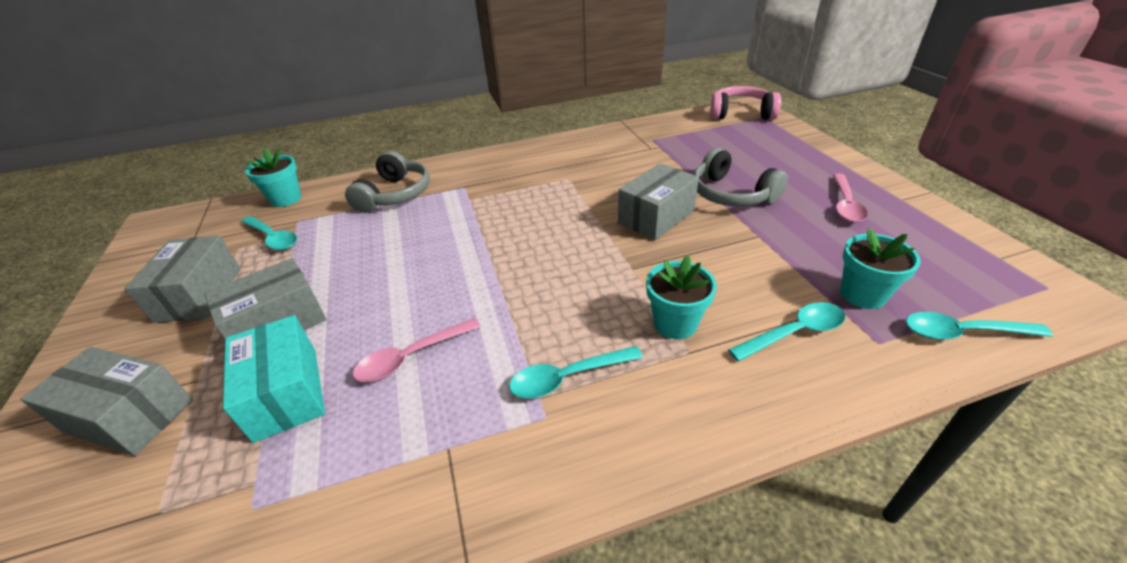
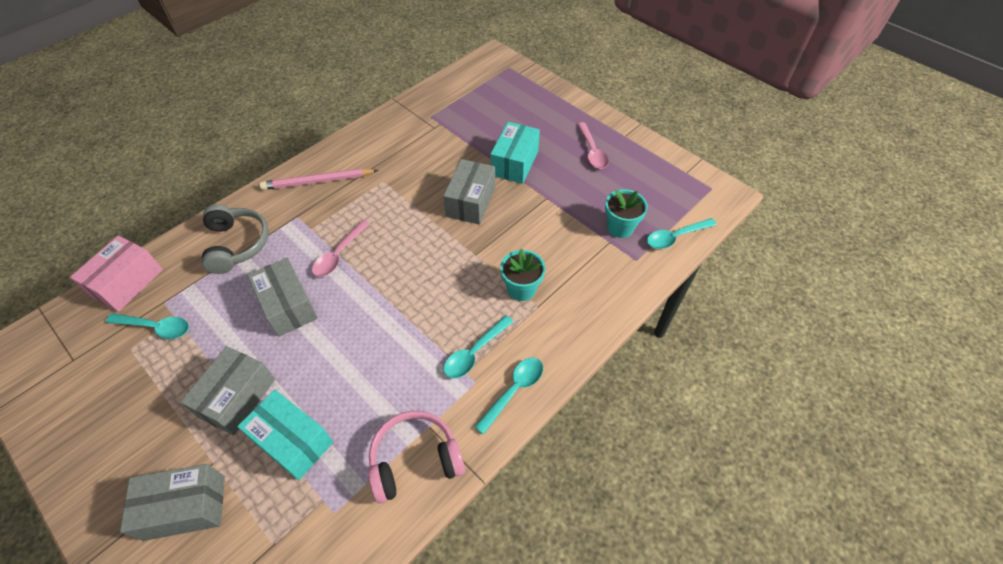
camera: 30 degrees left, 15 degrees up
(199, 294) = (139, 402): grey box -> grey box (288, 306)
(286, 199) = (127, 283): turquoise flower pot -> pink box
(412, 357) = (363, 380): pink spoon -> pink spoon (339, 254)
(505, 165) = (318, 181): none -> pink pencil
(731, 194) = (514, 163): grey headphones -> turquoise box
(740, 114) = (489, 67): pink headphones -> pink headphones (415, 460)
(794, 333) = (591, 270): turquoise spoon -> turquoise spoon (514, 391)

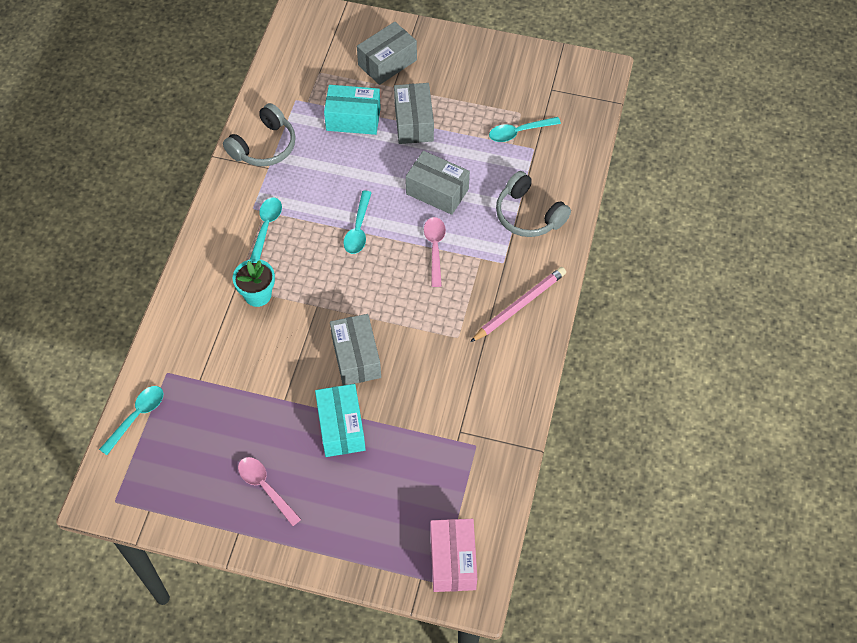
camera: 150 degrees right, 5 degrees up
(127, 283) = (579, 147): pink box -> pink box (453, 561)
(415, 460) = (264, 146): pink headphones -> grey headphones
(514, 391) = (221, 216): turquoise spoon -> turquoise spoon (358, 229)
(620, 227) = (195, 401): turquoise flower pot -> none

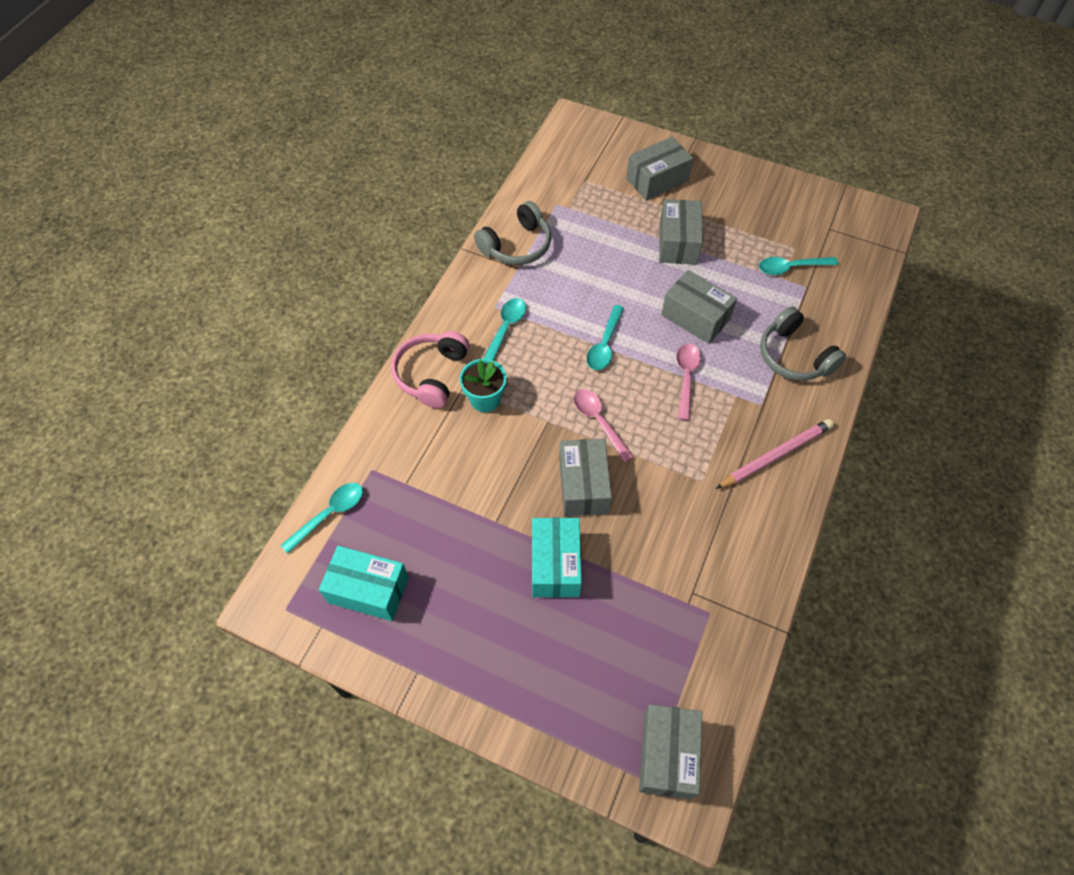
camera: 10 degrees right, 0 degrees up
(205, 279) = (431, 374): none -> pink headphones
(265, 488) = (458, 623): pink spoon -> pink spoon (599, 422)
(353, 119) = (614, 231): turquoise box -> turquoise box (368, 590)
(453, 561) = (667, 755): pink box -> grey box

